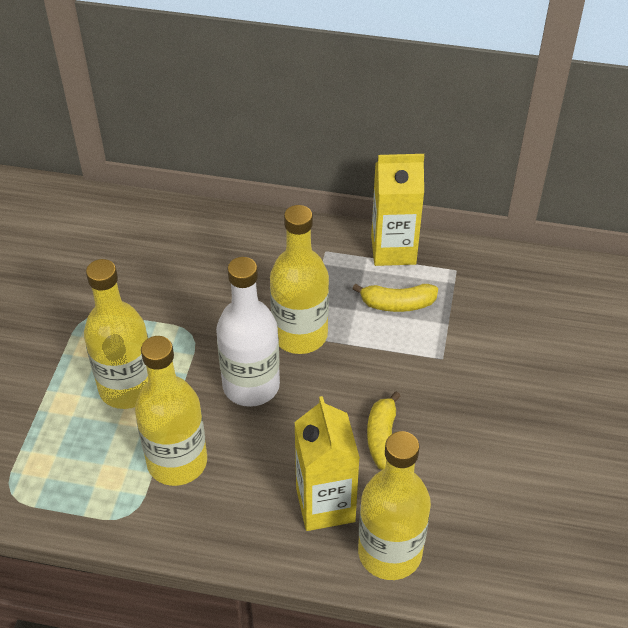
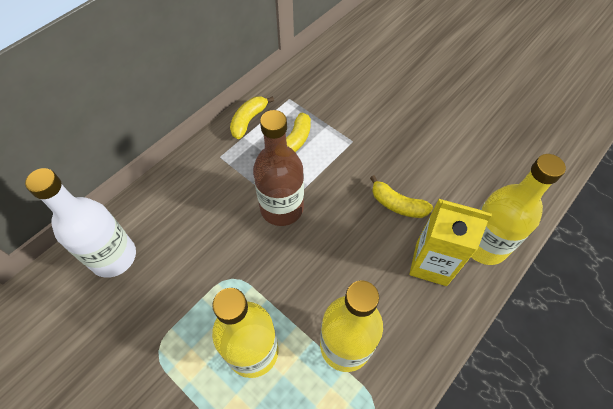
camera: 60 degrees left, 10 degrees up
(251, 385) = (306, 260): white bottle -> white bottle (113, 257)
(300, 335) = (282, 208): yellow bottle -> brown bottle
(393, 250) = (248, 120): yellow carton -> yellow banana

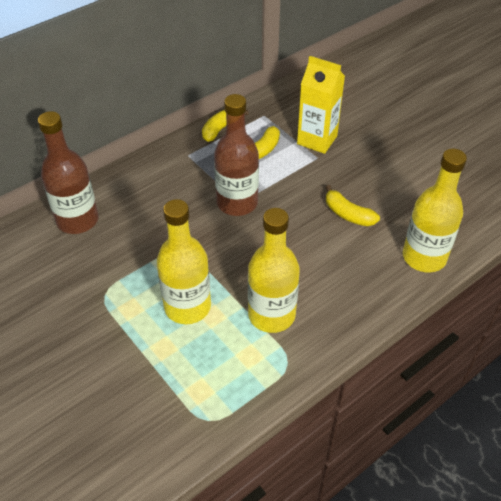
camera: 10 degrees right, 10 degrees down
(113, 257) = (77, 220): white bottle -> brown bottle
(431, 264) = (368, 265): yellow carton -> yellow carton (317, 140)

